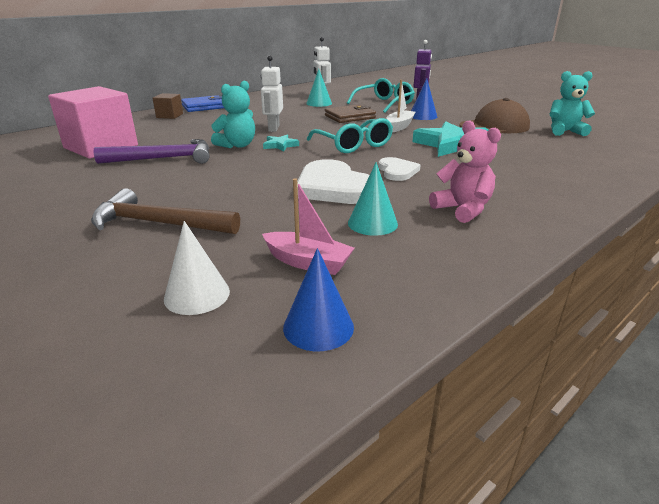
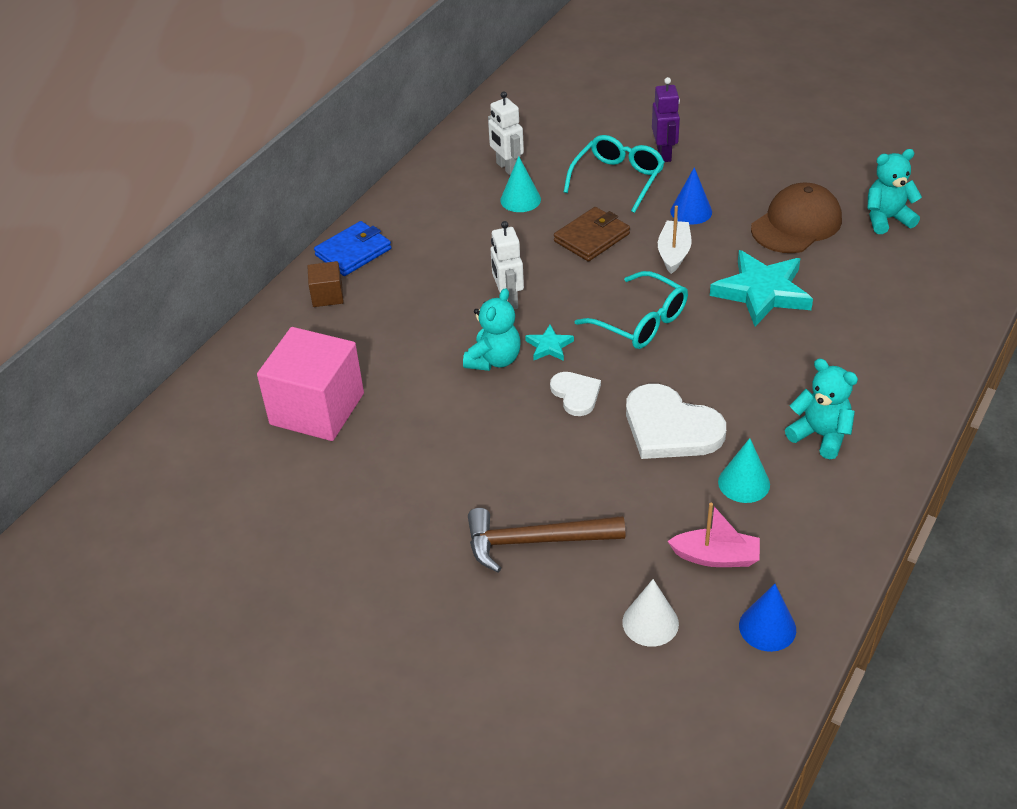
camera: 15 degrees left, 15 degrees up
(164, 159) = (427, 417): purple hammer -> none
(397, 171) = (723, 374): white heart -> white heart (576, 394)
(462, 209) = (820, 435): pink teddy bear -> turquoise teddy bear

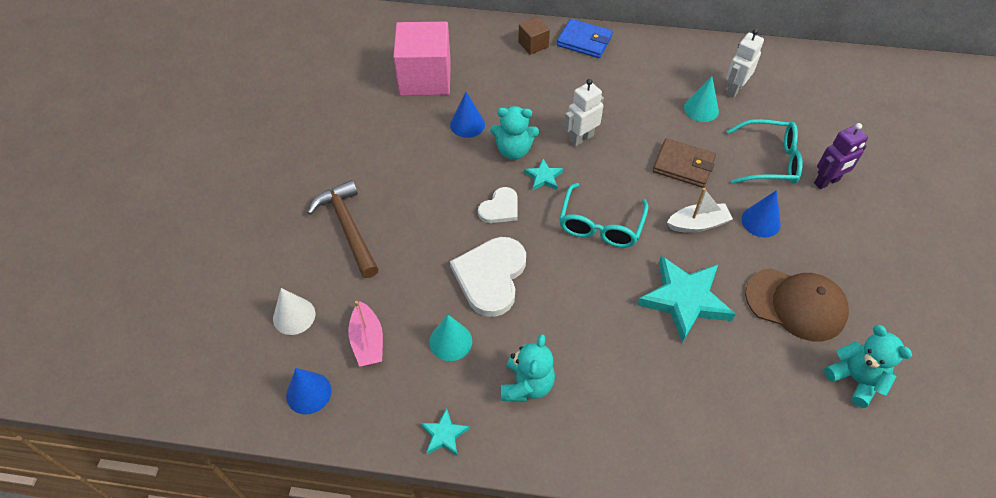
camera: 65 degrees right, 10 degrees up
(426, 389) = (467, 124): none -> blue cone
(859, 516) = (444, 434): none -> turquoise star

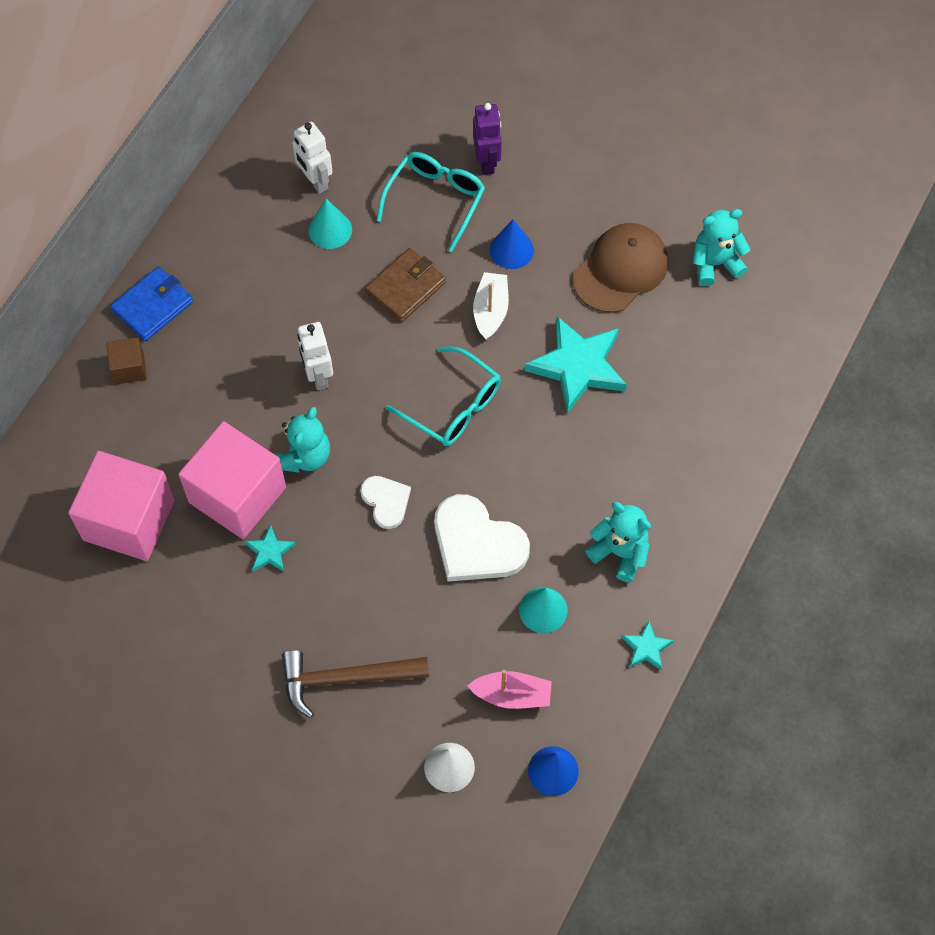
camera: 70 degrees left, 10 degrees up
(467, 124) = (237, 495): blue cone -> pink cube
(544, 177) = (360, 438): turquoise star -> turquoise star (269, 551)

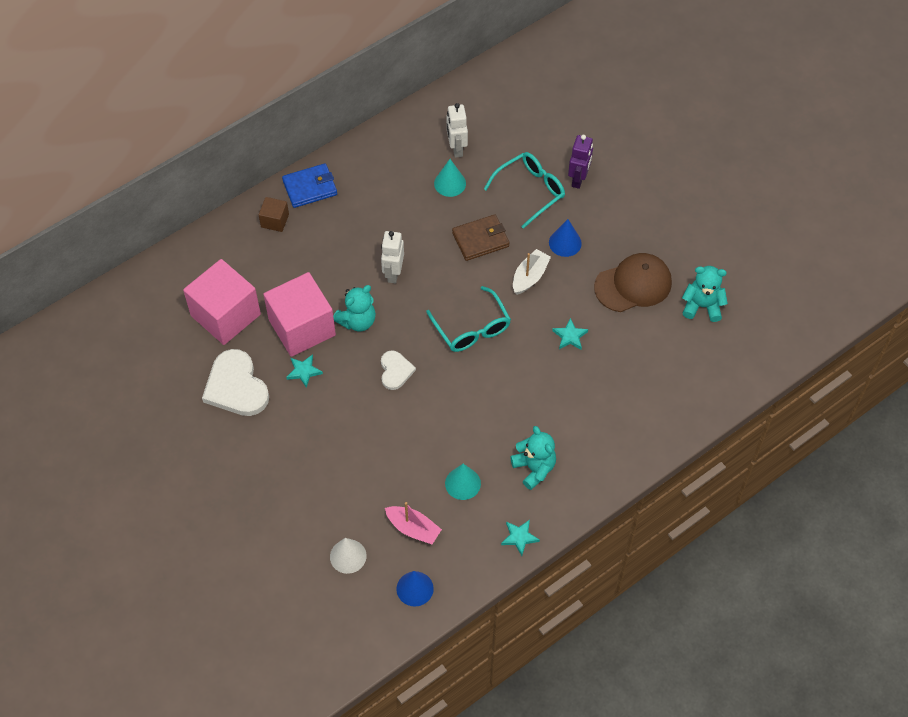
camera: 25 degrees right, 5 degrees down
(346, 679) = (310, 472): brown hammer -> none
(477, 543) = (441, 422): white heart -> white heart (236, 386)
(578, 366) = (570, 336): turquoise star -> turquoise star, size x0.47

